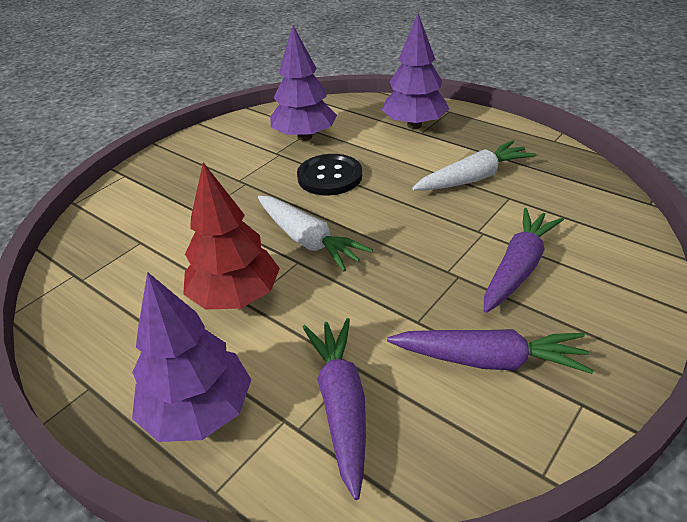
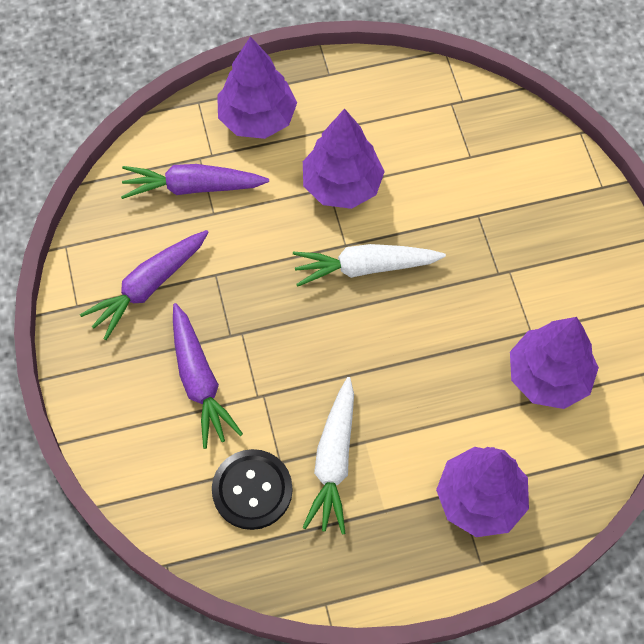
camera: 125 degrees right, 25 degrees up
(235, 296) = (342, 185): red tree -> purple tree
(329, 177) = (447, 346): black button -> black button (252, 490)
(341, 406) = (193, 187): purple carrot -> purple carrot turned 150 degrees clockwise

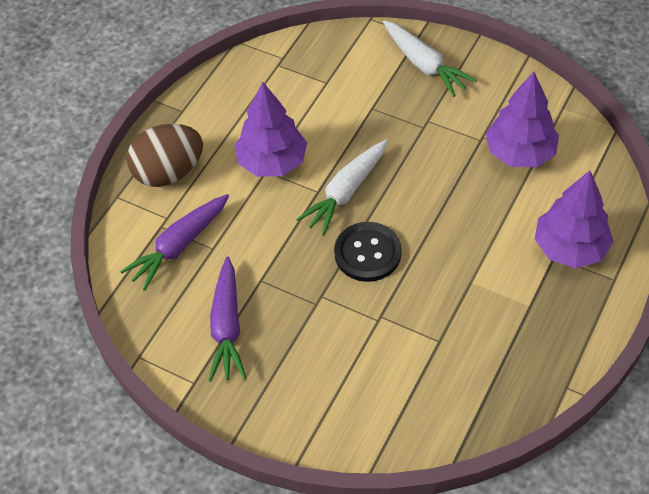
camera: 45 degrees left, 10 degrees down
(199, 380) = (331, 346): purple carrot -> none
(252, 490) = (444, 372): black button -> black button (367, 253)
(257, 118) = (169, 172): purple tree -> brown egg
(334, 460) = (468, 309): white carrot -> white carrot (424, 64)

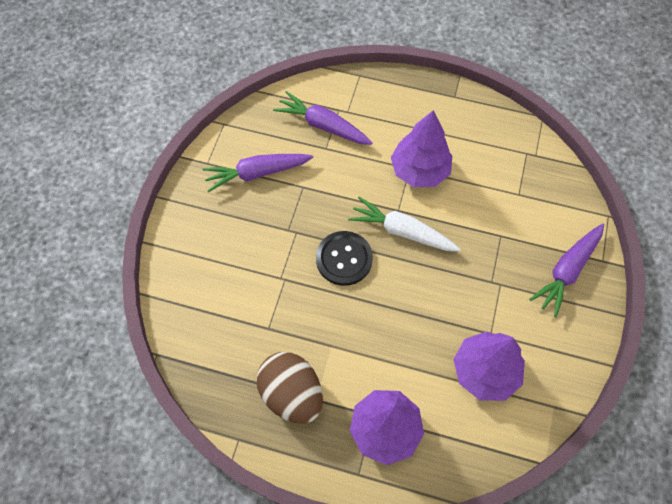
camera: 75 degrees right, 10 degrees up
(169, 172) = (390, 102): brown egg -> brown egg (292, 393)
(424, 64) = (567, 270): white carrot -> purple carrot

